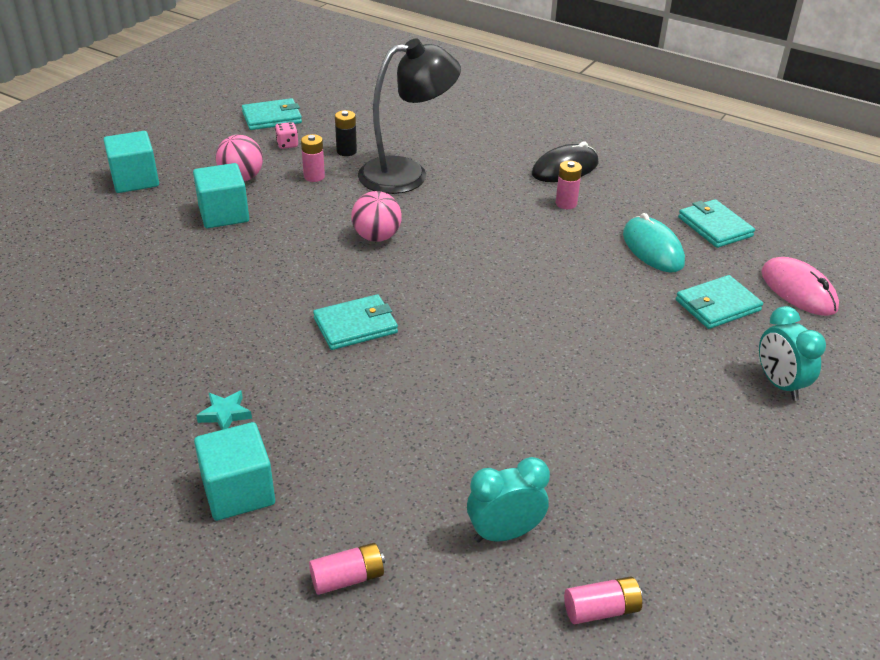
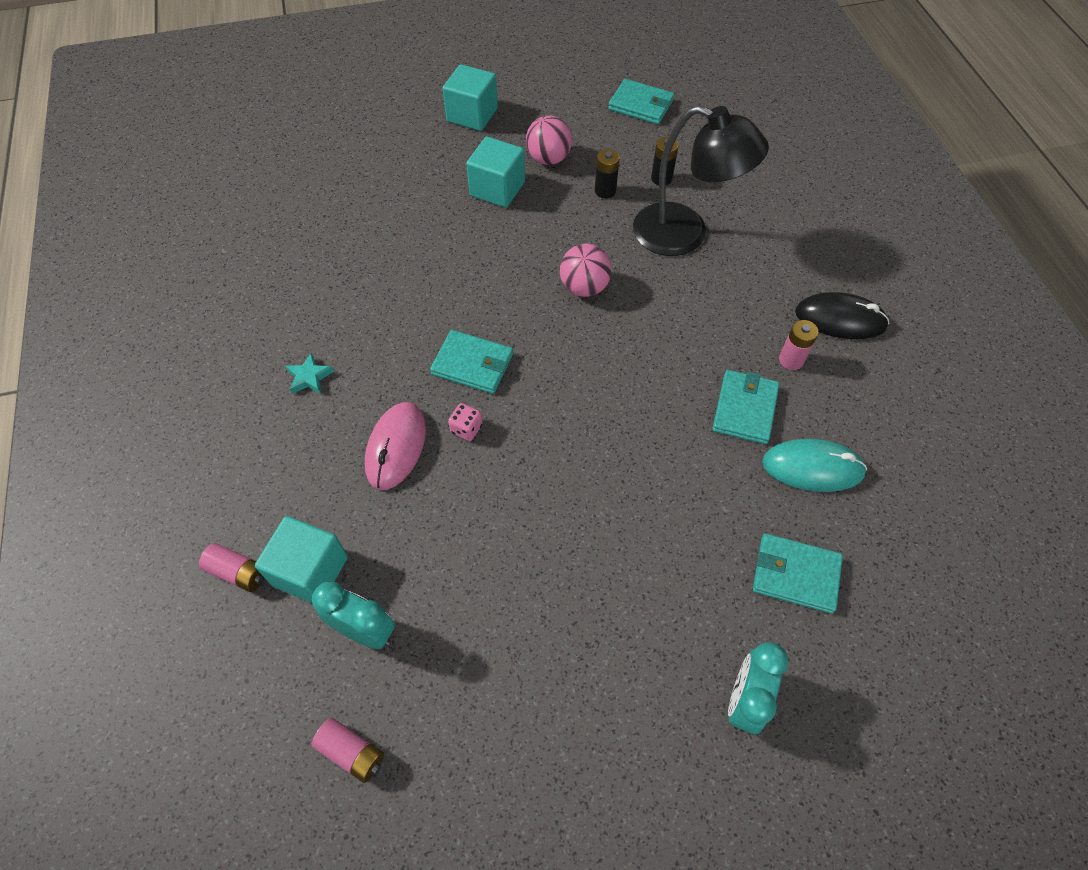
camera: 45 degrees right, 20 degrees up
(238, 491) = (252, 448): turquoise cube -> turquoise cube (310, 571)
(287, 144) = (621, 142): pink dice -> pink dice (466, 429)
(314, 176) = (605, 191): pink battery -> black battery
(653, 249) = (812, 467): turquoise mouse -> turquoise mouse turned 75 degrees clockwise
(714, 227) = (911, 488): turquoise wallet -> turquoise wallet (744, 409)
(798, 290) = (903, 623): pink mouse -> pink mouse (396, 447)

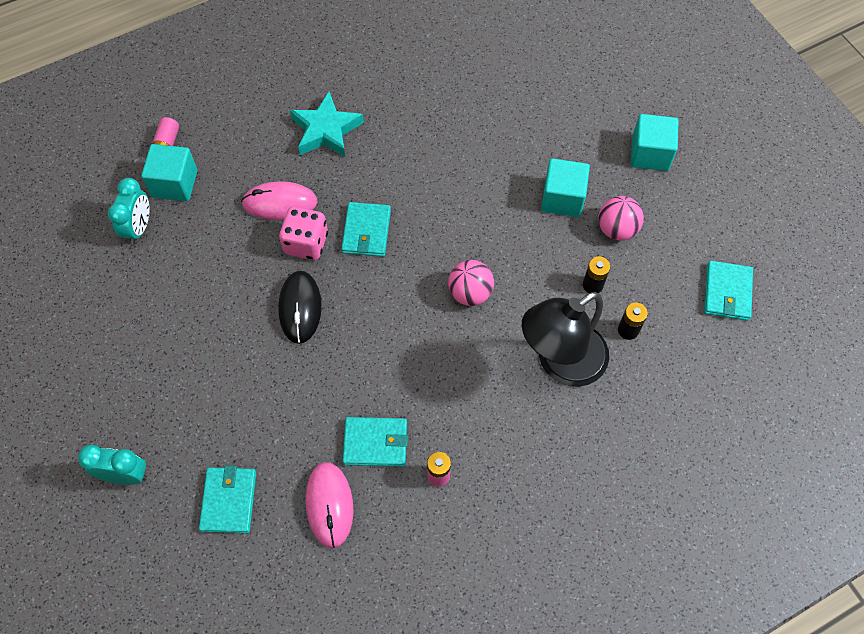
camera: 75 degrees right, 5 degrees up
(309, 377) = (326, 130): turquoise star -> turquoise star, size x2.05
(351, 752) = (61, 246): pink battery -> none
(466, 429) = (306, 243): pink dice -> pink dice, size x1.91
(685, 235) = (560, 363): black lamp -> black lamp turned 45 degrees clockwise
(812, 467) = (329, 505): turquoise mouse -> pink mouse
(840, 319) = (499, 515): black mouse -> black mouse (300, 308)

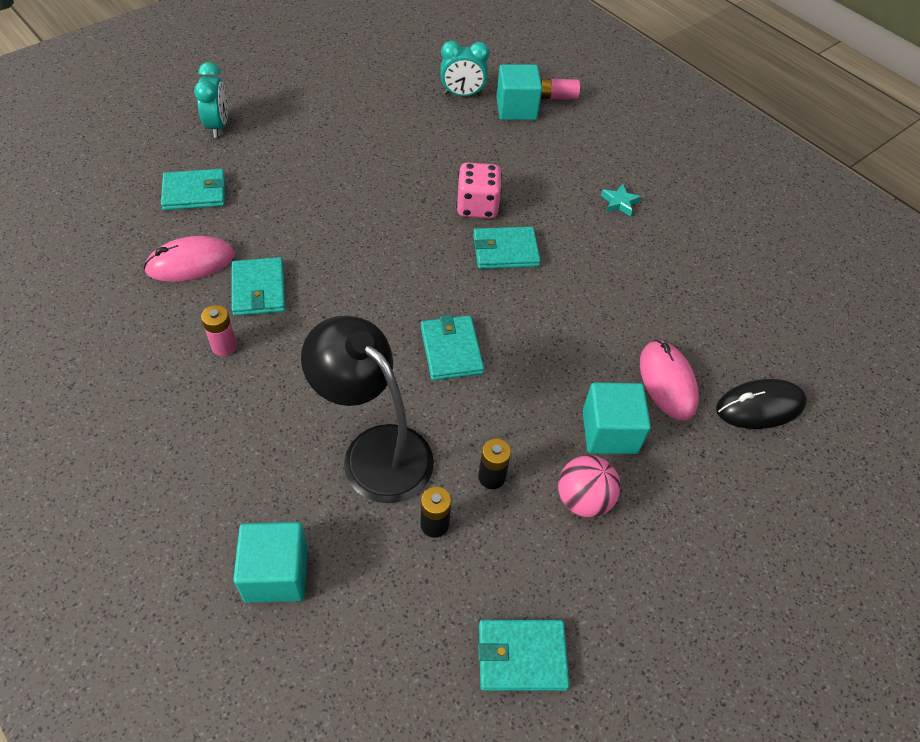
camera: 75 degrees right, 10 degrees down
(280, 203) = (518, 181): pink mouse -> pink mouse (667, 382)
(300, 308) = (402, 212): black mouse -> black mouse (760, 406)
(326, 130) = (619, 203): turquoise star -> turquoise star, size x0.49
(470, 293) = (451, 350): pink ball -> turquoise wallet
(650, 154) = (720, 533): turquoise cube -> turquoise cube (276, 573)

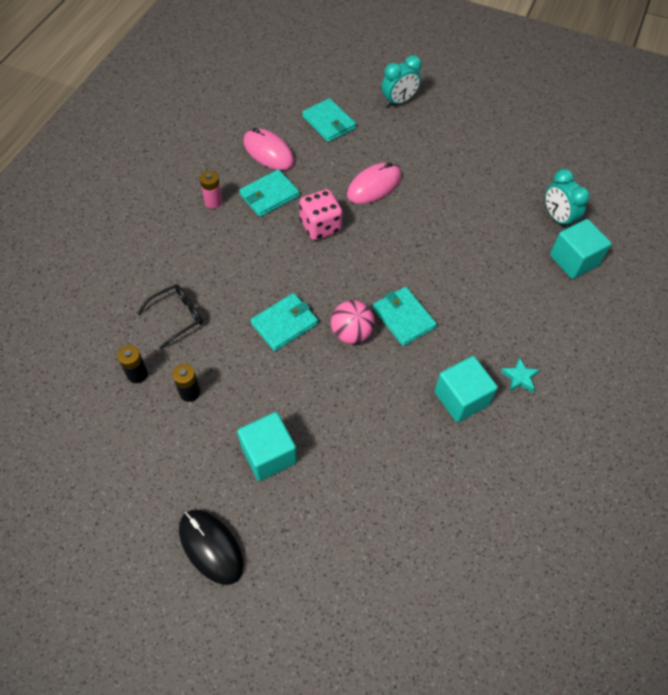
camera: 65 degrees right, 5 degrees up
(276, 573) = (67, 307): turquoise cube -> turquoise cube (461, 398)
(375, 450) = (177, 317): black lamp -> black glasses
(477, 206) = (437, 281): pink dice -> pink dice (320, 226)
(521, 656) = (64, 463): turquoise wallet -> none
(557, 97) = (616, 283): pink battery -> none
(583, 499) = (200, 458): pink ball -> pink ball (351, 333)
(667, 382) = (341, 481): pink mouse -> pink mouse (374, 186)
(760, 406) = (357, 563): black mouse -> black mouse (211, 547)

